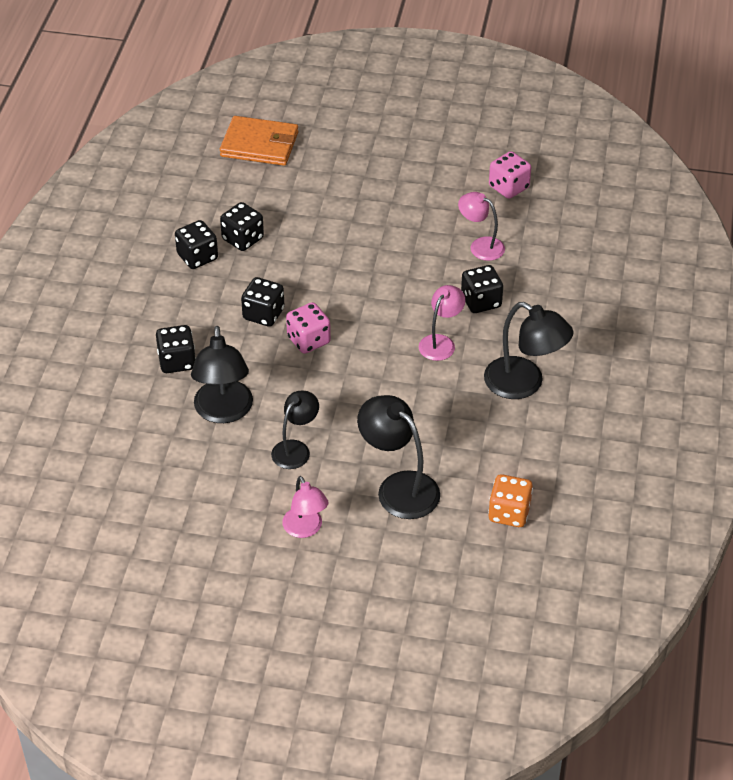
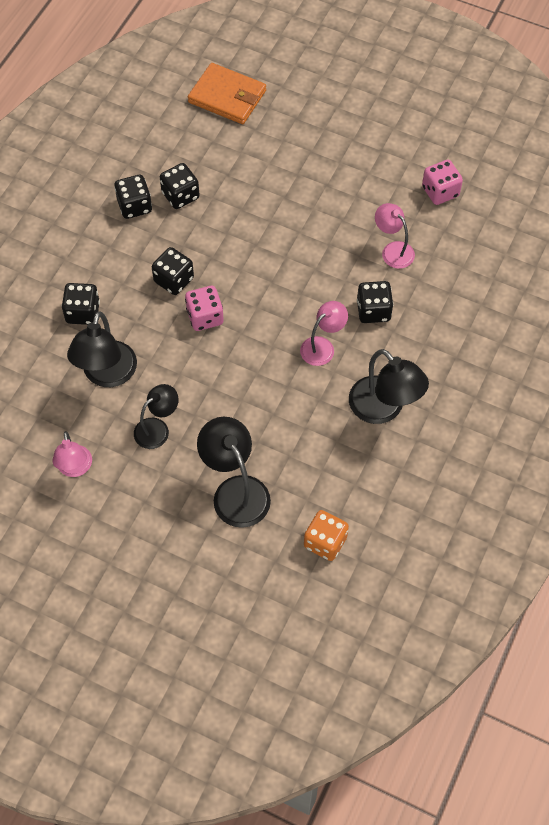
camera: 15 degrees right, 15 degrees up
(305, 529) = (140, 514): pink lamp -> pink lamp (75, 468)

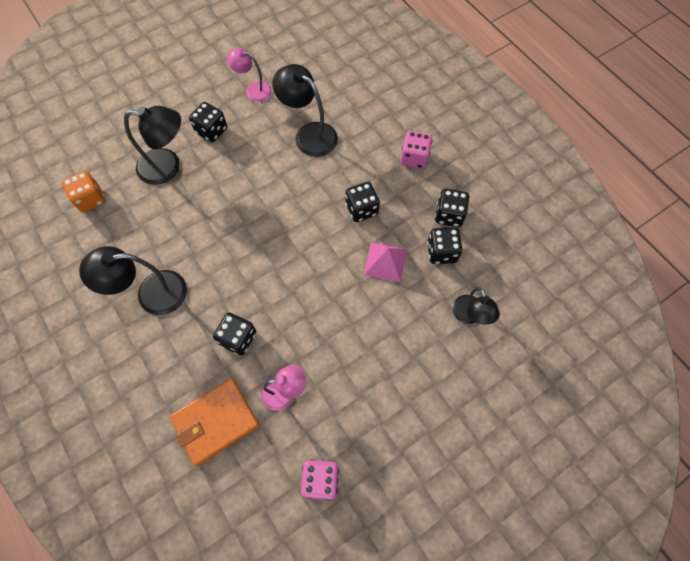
camera: 120 degrees right, 5 degrees up
(83, 312) = (370, 141): black dice -> black dice (211, 131)
(157, 428) = (247, 144): black lamp -> black lamp (469, 316)
(205, 317) = (315, 214): pink dice -> pink dice (414, 158)
(219, 234) = (385, 261): none -> pink pyramid
(227, 96) = (537, 345): orange wallet -> orange wallet (215, 421)
(322, 346) = (234, 281): pink lamp -> none

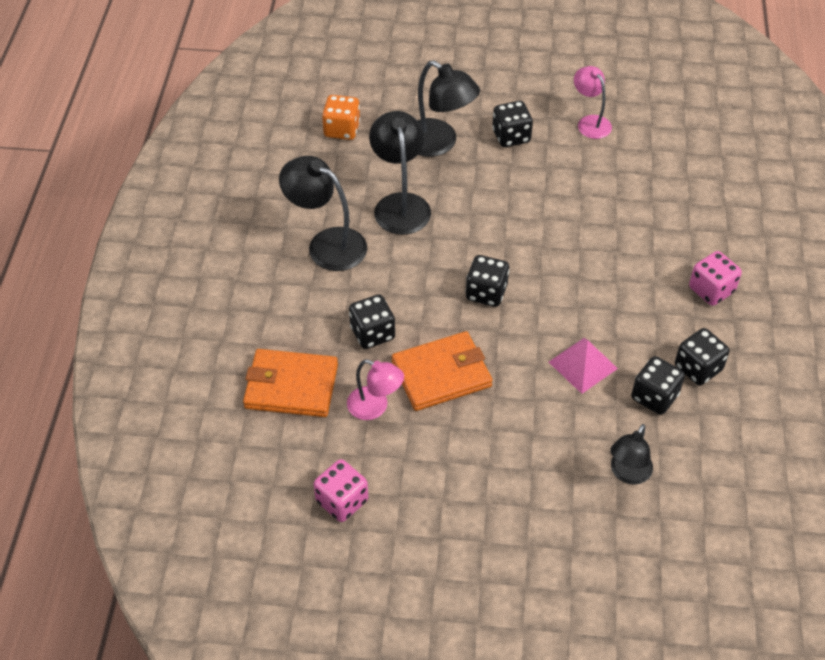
camera: 40 degrees right, 15 degrees down
(307, 333) = (441, 374): none -> orange wallet
(309, 134) = (612, 198): black lamp -> black lamp (400, 204)
(361, 209) = (603, 302): black dice -> black dice (486, 292)

